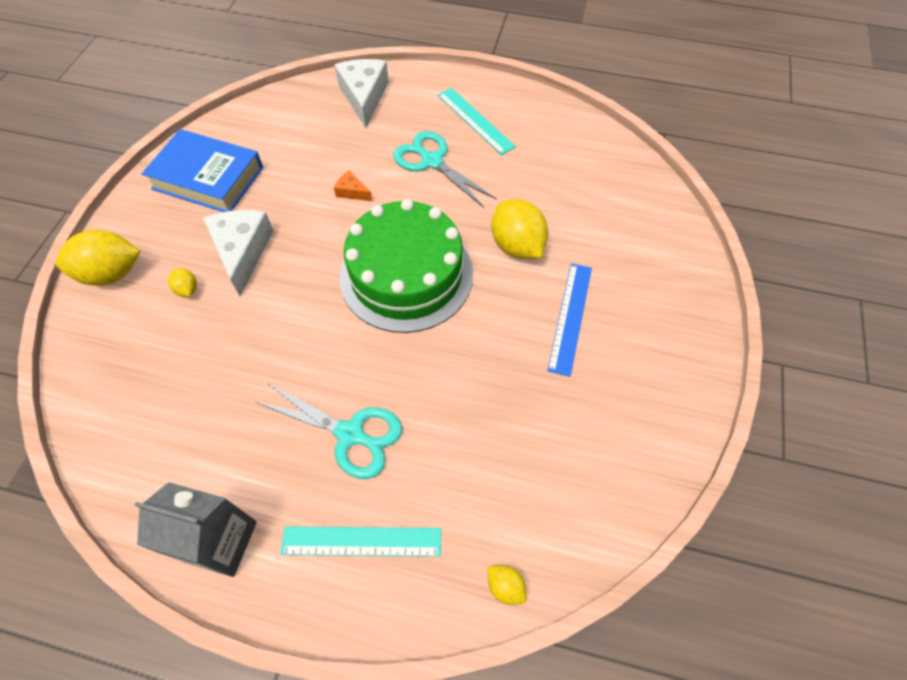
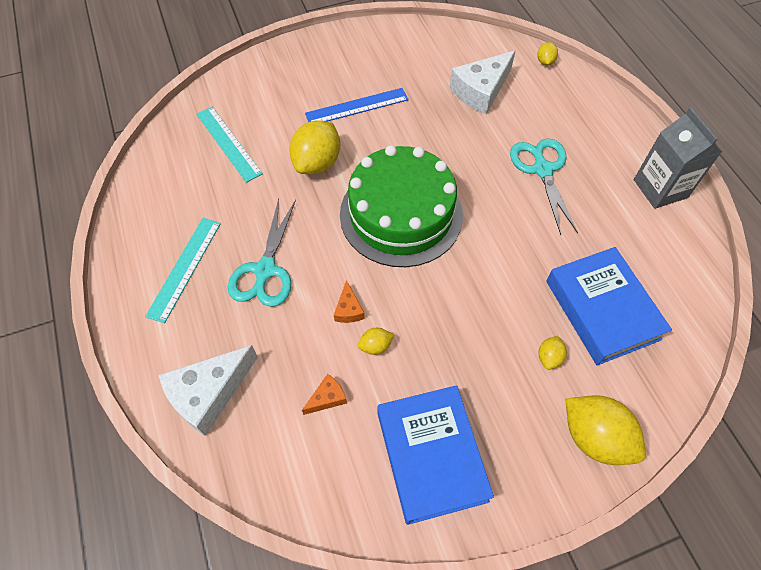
camera: 125 degrees left, 0 degrees up
(177, 360) = (602, 310): none -> blue book
(242, 251) = (480, 347): white cheese -> white cheese (481, 91)
(300, 148) = (327, 398): none -> orange cheese
(308, 191) = (375, 346): none -> yellow lemon
(361, 541) = (588, 127): turquoise ruler -> turquoise ruler (228, 143)

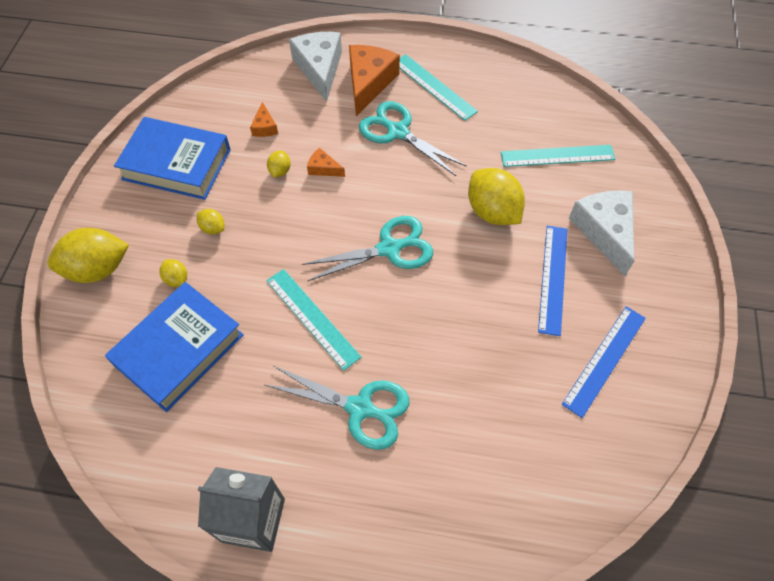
camera: 120 degrees right, 0 degrees up
(207, 330) = (369, 83): none -> orange cheese
(401, 214) = (390, 248): green cake -> turquoise scissors
(403, 62) = (605, 360): none -> blue ruler
(481, 91) = (513, 419): white cheese -> white cheese (604, 231)
(501, 234) = (312, 318): none -> turquoise ruler
(545, 62) = (526, 537): yellow lemon -> yellow lemon (213, 228)
(602, 310) = (179, 350): blue book -> blue book turned 60 degrees counterclockwise

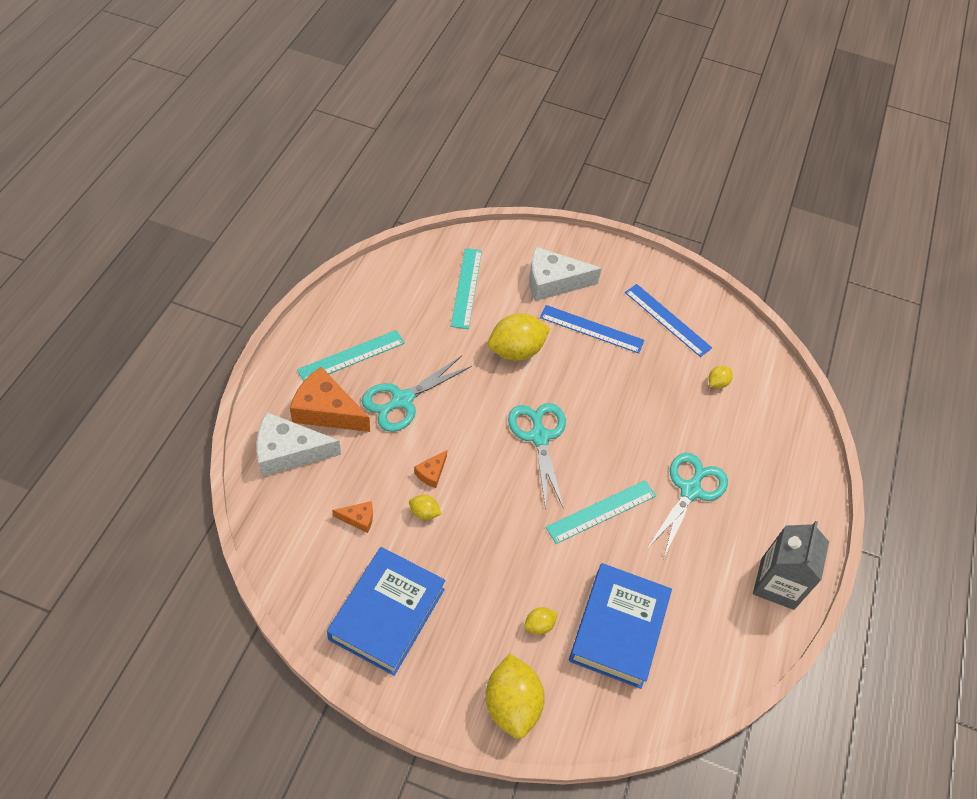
camera: 85 degrees left, 5 degrees down
(179, 350) = (618, 629): blue book -> blue book turned 60 degrees clockwise
(213, 228) = (483, 585): yellow lemon -> yellow lemon (717, 383)

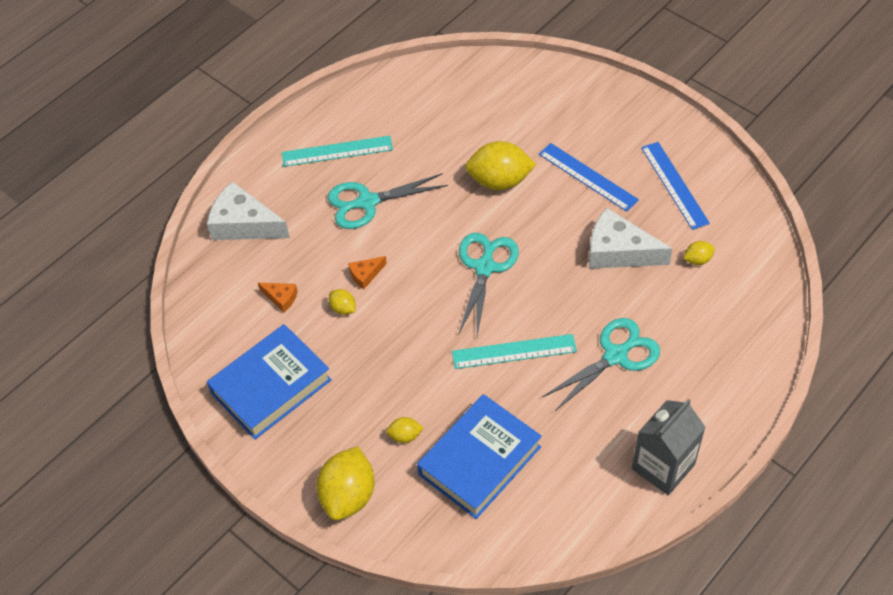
camera: 30 degrees right, 0 degrees up
(326, 410) = (293, 195): orange cheese -> none
(466, 287) = (477, 109): turquoise ruler -> none
(553, 282) = (569, 122): white cheese -> white cheese (618, 251)

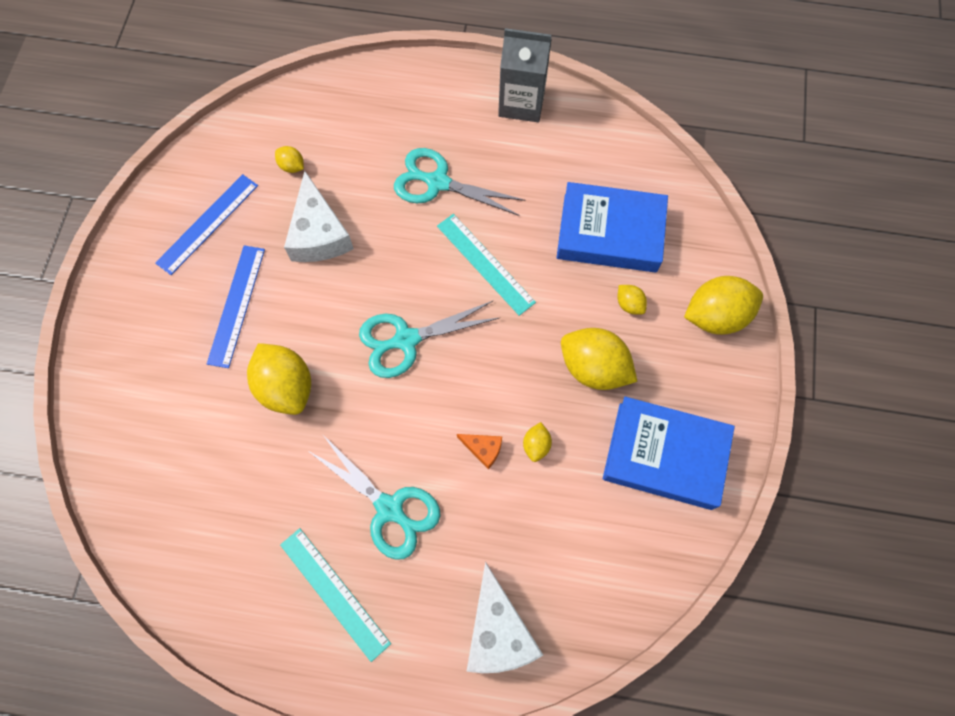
camera: 125 degrees left, 15 degrees up
(281, 298) = (564, 517): orange cheese -> none
(372, 378) = (593, 368): none -> yellow lemon

